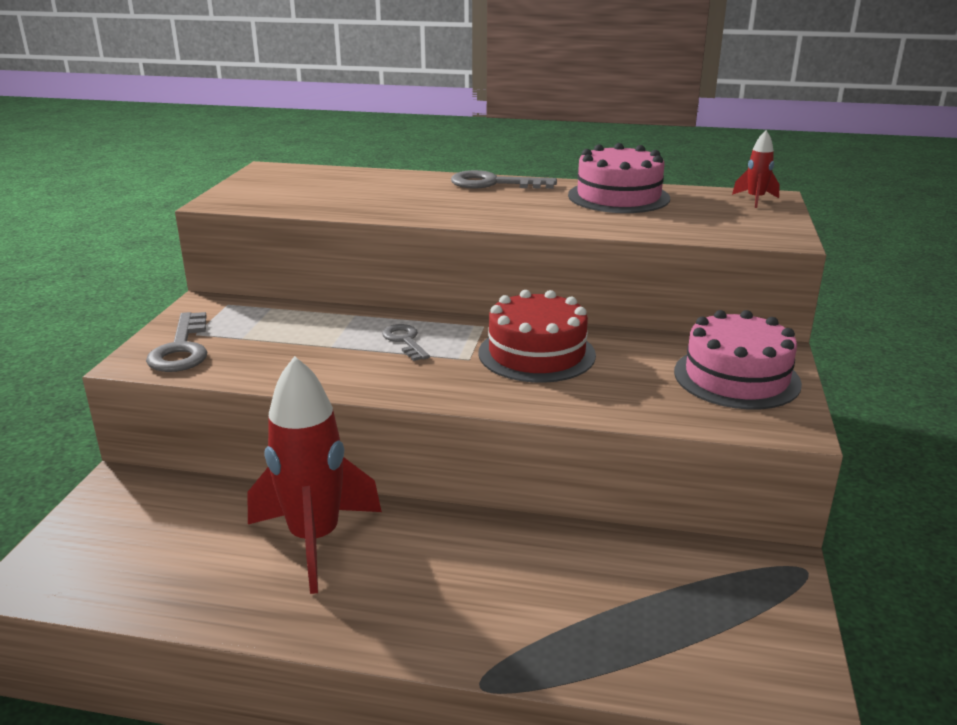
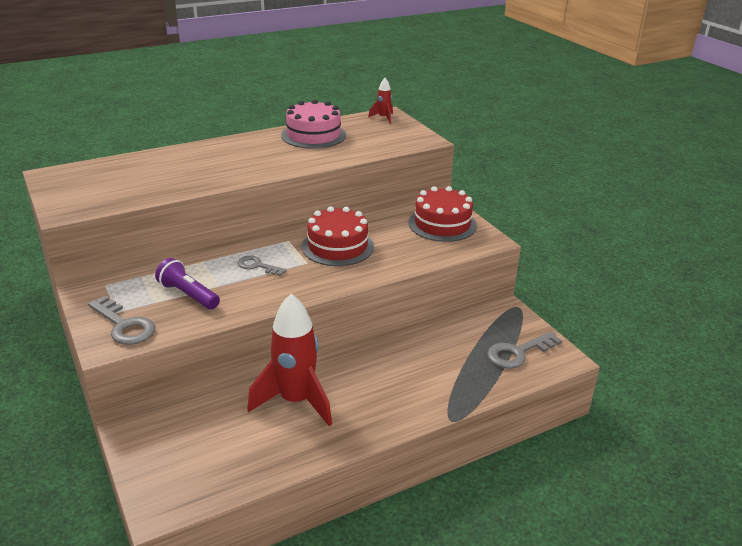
camera: 40 degrees left, 5 degrees up
(286, 343) = (188, 295): none -> purple flashlight
(493, 183) = (228, 145): grey key -> grey key (518, 353)
(736, 377) = (442, 224): pink cake -> red cake

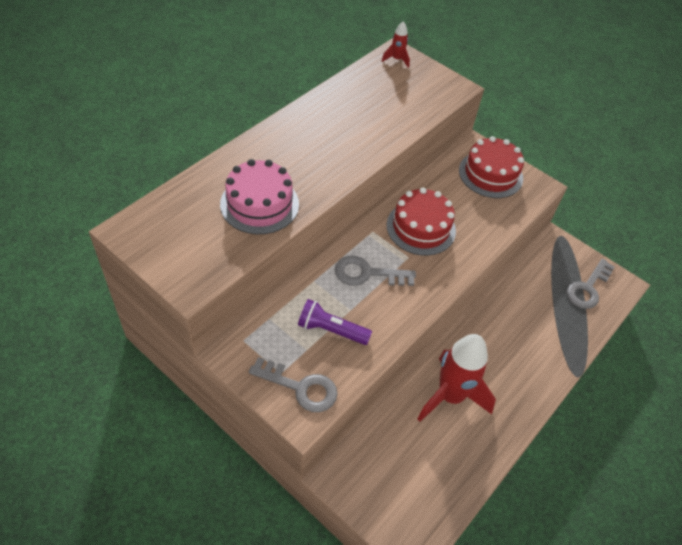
camera: 25 degrees left, 20 degrees up
(257, 266) = (367, 273): grey key -> grey key, size x1.57
(313, 135) = (349, 102): pink cake -> pink cake (259, 204)

